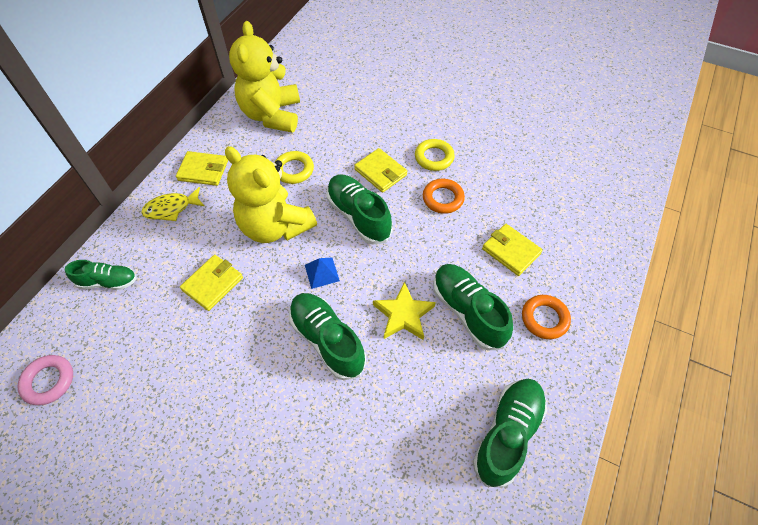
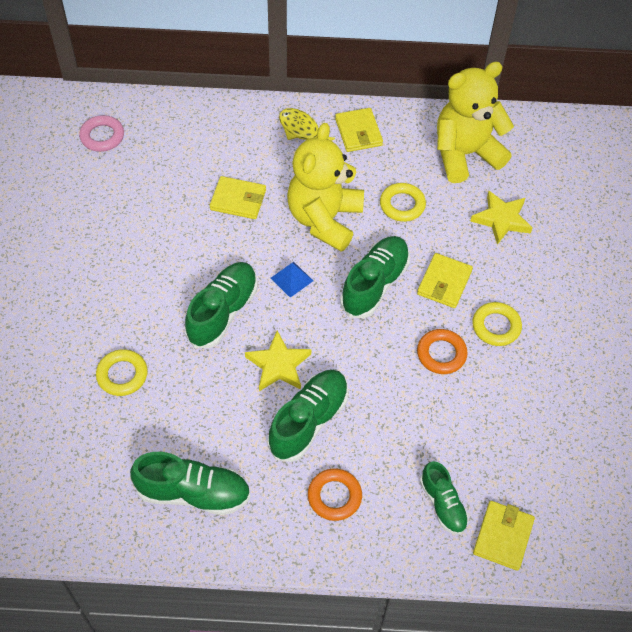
camera: 65 degrees right, 0 degrees up
(108, 282) = (204, 125): green shoe -> green shoe (443, 504)
(343, 118) = (501, 219): none -> yellow star
(353, 459) = (122, 375): none -> yellow ring
(511, 251) = (405, 442): yellow wallet -> yellow wallet (503, 536)

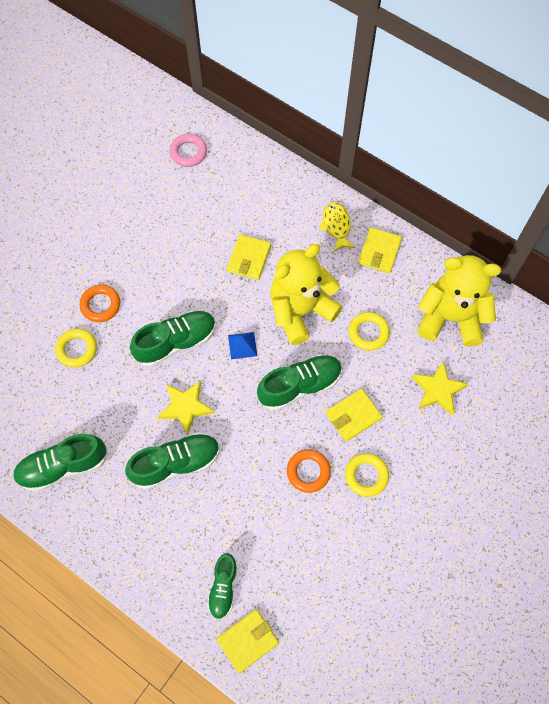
camera: 35 degrees right, 10 degrees up
(193, 493) = (63, 466): green shoe -> green shoe turned 120 degrees clockwise
(238, 200) = (249, 258): yellow wallet -> yellow wallet turned 60 degrees clockwise
(334, 496) = (153, 531): orange ring -> orange ring (100, 305)

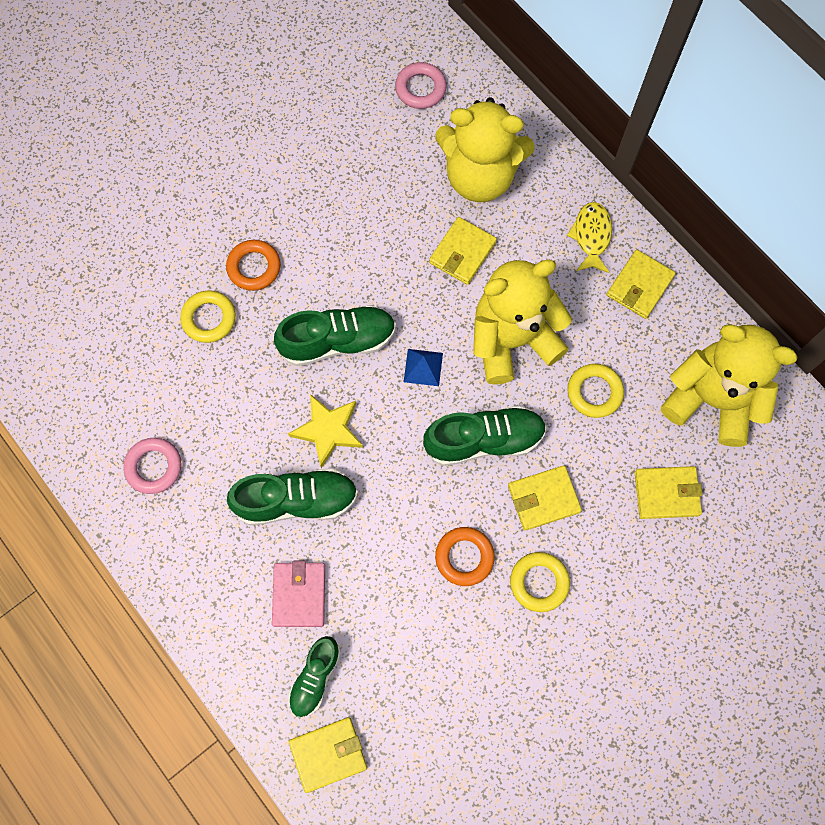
camera: 15 degrees right, 5 degrees up
(63, 466) = (154, 467): green shoe -> pink ring
(196, 531) = (299, 595): none -> pink wallet
(247, 203) = (480, 176): none -> yellow teddy bear
(438, 390) = (666, 493): yellow star -> yellow wallet

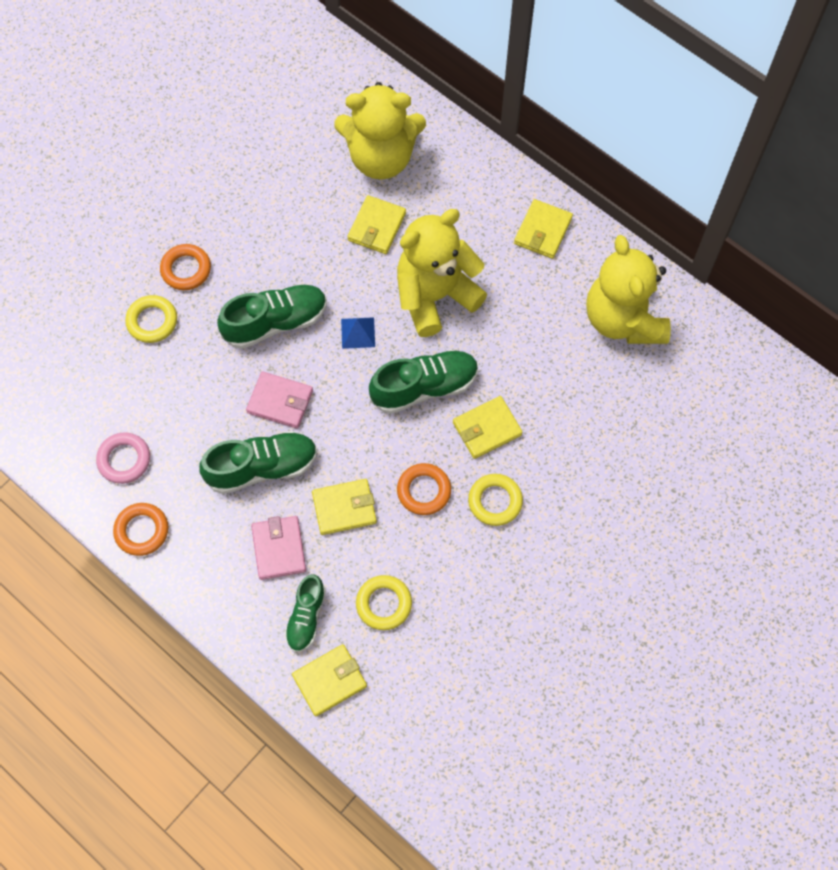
camera: 10 degrees left, 5 degrees down
(158, 549) = (142, 531): none -> orange ring
(328, 430) = (280, 402): yellow star -> pink wallet
(420, 88) = (313, 88): pink ring -> none
(591, 236) = (492, 194): yellow fish -> none
(594, 392) = (517, 329): yellow ring -> yellow ring (384, 604)
(666, 493) = (596, 406): yellow wallet -> yellow wallet (344, 508)
(711, 400) = (623, 319): yellow teddy bear -> yellow teddy bear turned 120 degrees counterclockwise

